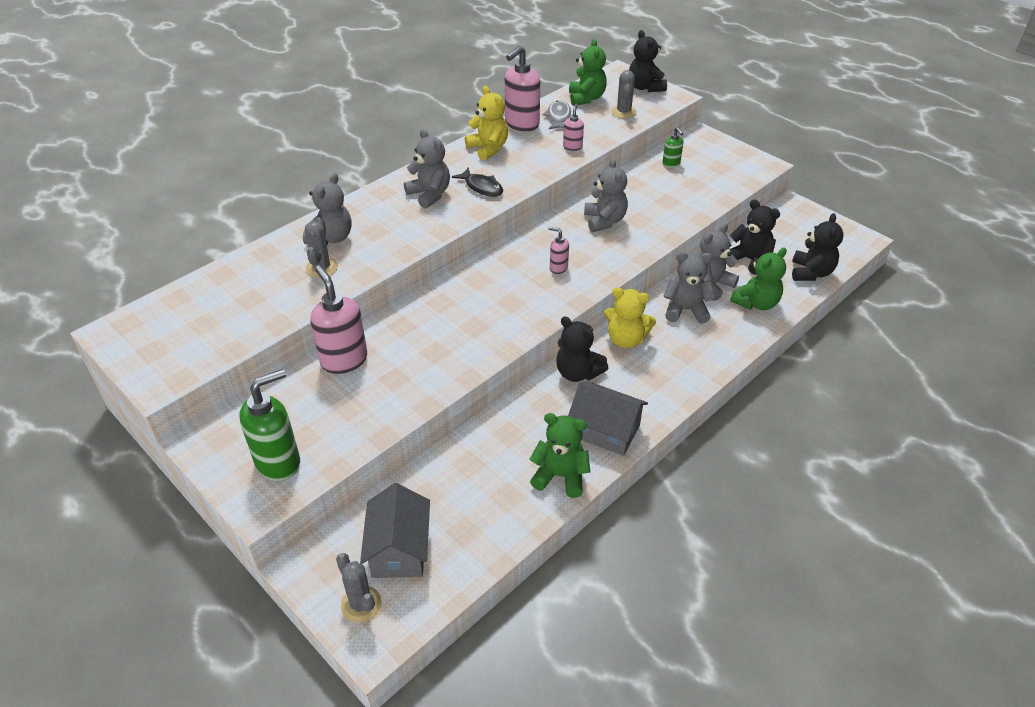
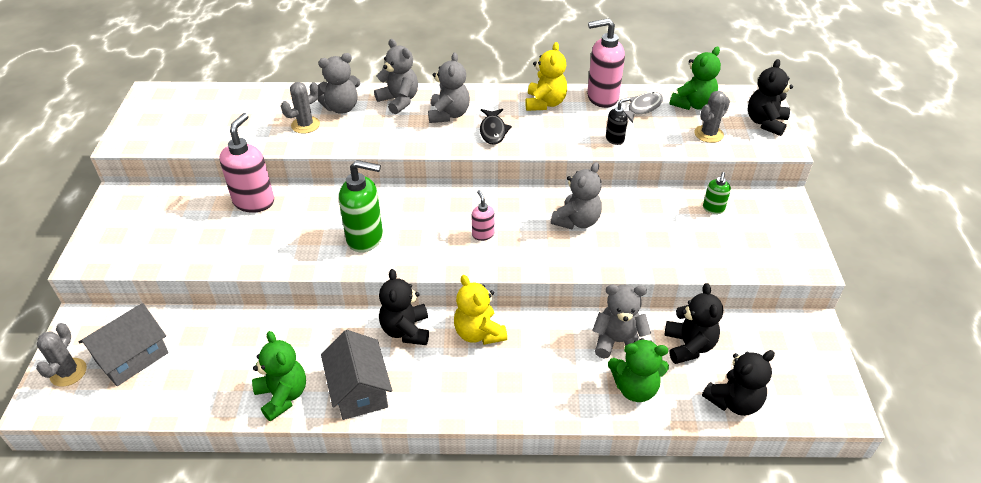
camera: 45 degrees right, 0 degrees up
(279, 462) = (130, 241): green soap dispenser -> green soap dispenser (365, 238)
(572, 147) = (615, 139): pink soap dispenser -> black soap dispenser
(685, 310) = (562, 346): grey teddy bear -> grey teddy bear (399, 101)

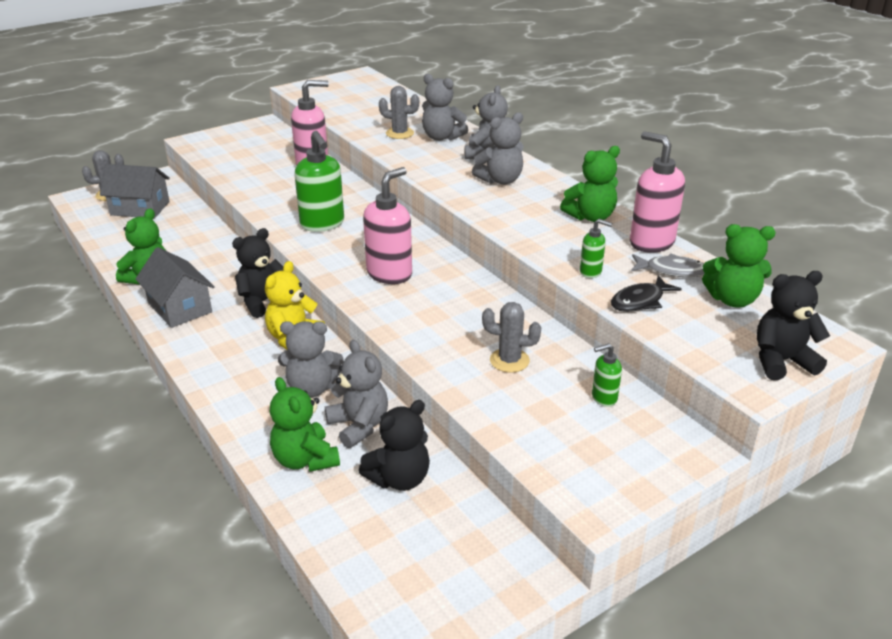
camera: 55 degrees right, 10 degrees down
(359, 390) = (180, 307): grey house -> grey house turned 75 degrees counterclockwise
(483, 234) = (390, 274): pink soap dispenser -> pink soap dispenser, size x1.96
(493, 131) = (507, 207): black fish -> black fish (640, 301)
(545, 103) = (590, 217): yellow teddy bear -> green teddy bear
(577, 221) = (469, 316): grey teddy bear -> grey teddy bear (312, 388)
(615, 139) = (591, 272): black soap dispenser -> green soap dispenser
(708, 134) = (692, 327): grey cactus -> grey cactus (509, 360)
(734, 401) = (345, 541): black teddy bear -> none

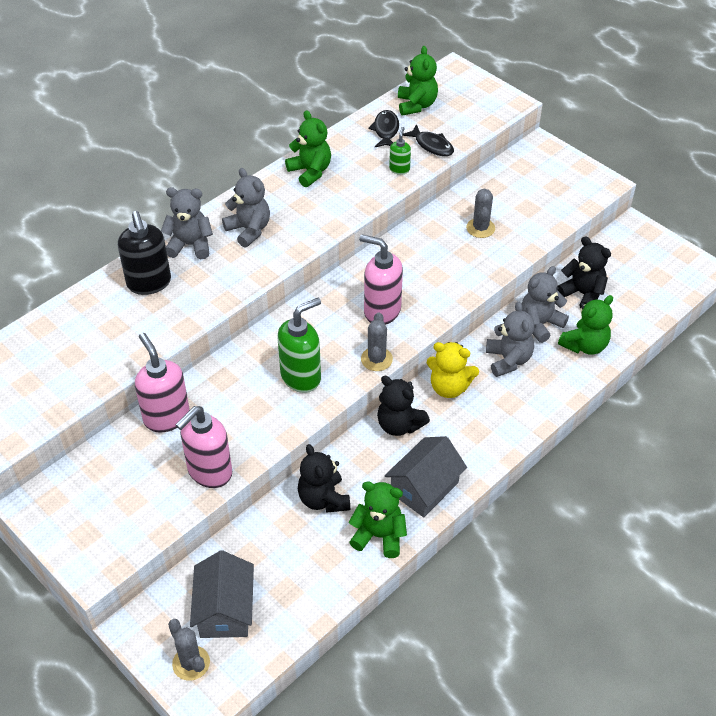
camera: 100 degrees left, 15 degrees up
(399, 133) = (141, 319): grey cactus -> grey cactus (376, 359)
(441, 137) = (149, 283): grey teddy bear -> black soap dispenser
(603, 398) = (505, 182): green soap dispenser -> none
(651, 242) = (346, 140): pink soap dispenser -> pink soap dispenser (209, 472)
(672, 270) = (385, 130): grey fish -> black fish
(781, 361) = (481, 90): black teddy bear -> black teddy bear (323, 499)

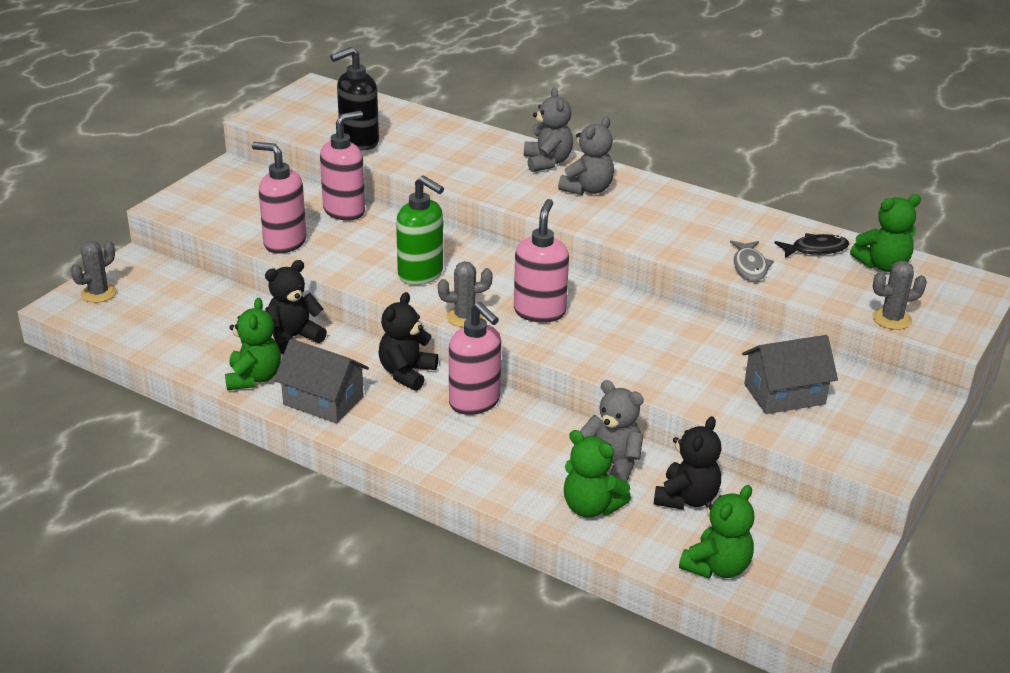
camera: 75 degrees right, 15 degrees down
(149, 283) = (483, 150): black soap dispenser -> black soap dispenser (358, 142)
(225, 610) = (155, 302): grey house -> grey house (784, 394)
(310, 172) = (704, 211): green teddy bear -> green teddy bear (717, 567)
(399, 169) = (750, 266): green soap dispenser -> grey fish
(432, 145) = (812, 284): black fish -> none
(449, 387) = (475, 402): yellow teddy bear -> pink soap dispenser
(480, 228) = (721, 367): grey cactus -> grey cactus (891, 319)
(508, 360) = (537, 443): grey teddy bear -> none

